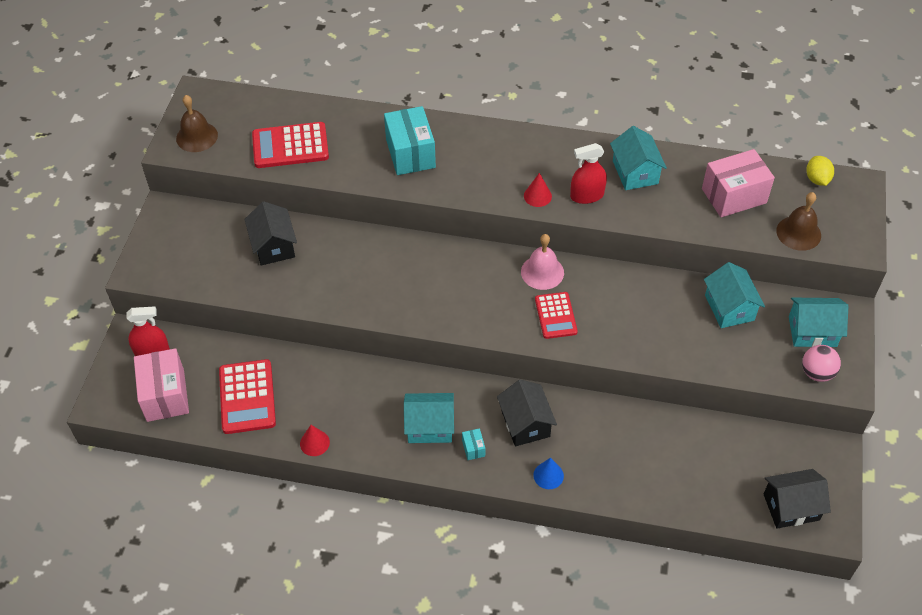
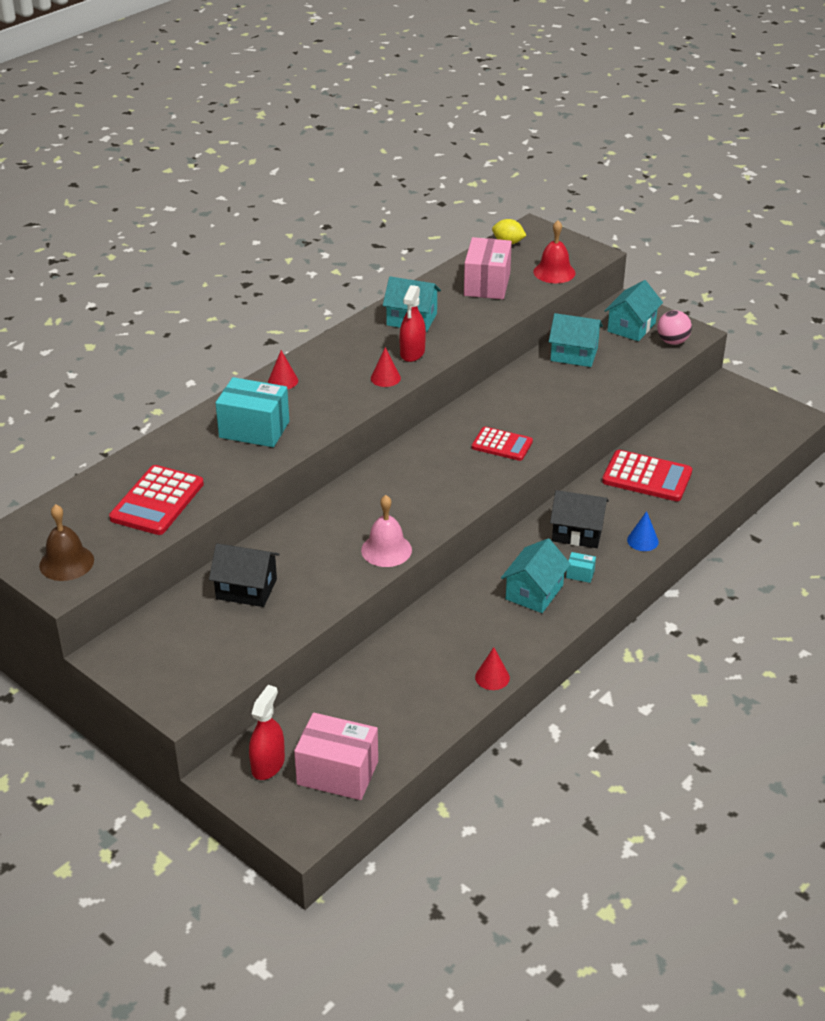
camera: 60 degrees left, 15 degrees down
(247, 397) = (394, 707): red calculator -> red calculator (647, 477)
(484, 138) = (283, 381): none -> red cone
(542, 272) = (446, 433): pink bell -> pink bell (386, 550)
(791, 507) = (764, 427): black house -> none
(798, 233) = (554, 272): brown bell -> red bell

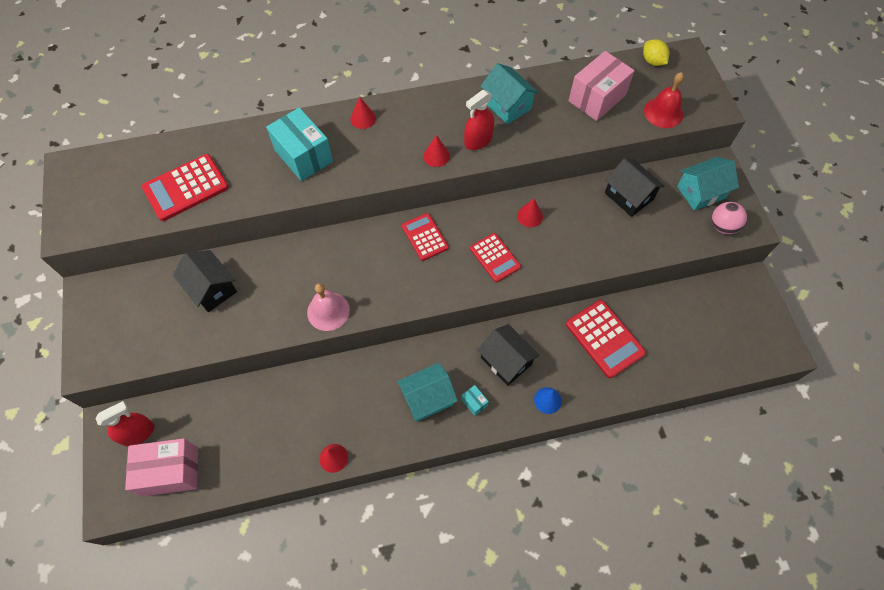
camera: 35 degrees right, 25 degrees up
(66, 562) = (87, 211): brown bell -> none
(337, 773) = (170, 471): pink box -> pink box turned 60 degrees counterclockwise
(420, 459) = (424, 237): none -> red calculator
(502, 404) = (530, 216): none -> red cone
(574, 354) = (628, 196): turquoise house -> black house

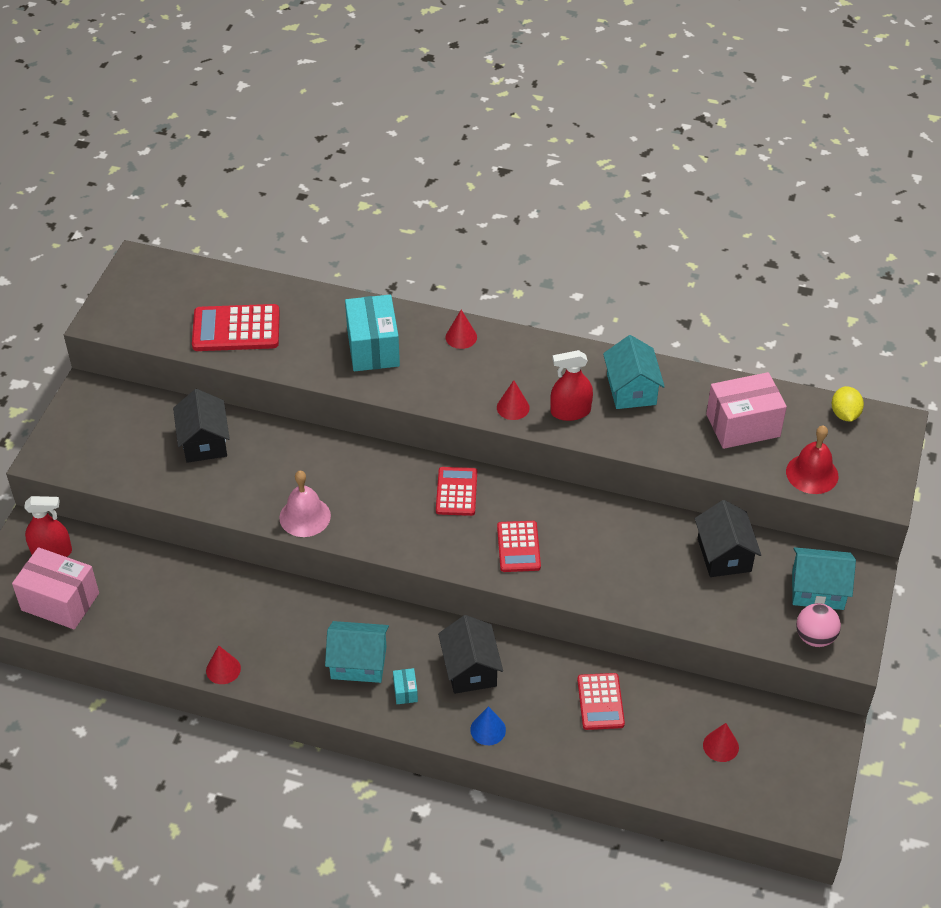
camera: 30 degrees right, 15 degrees down
(530, 216) = (590, 523): red cone -> red cone (720, 746)
(604, 338) = (600, 702): red calculator -> red calculator, size x0.66

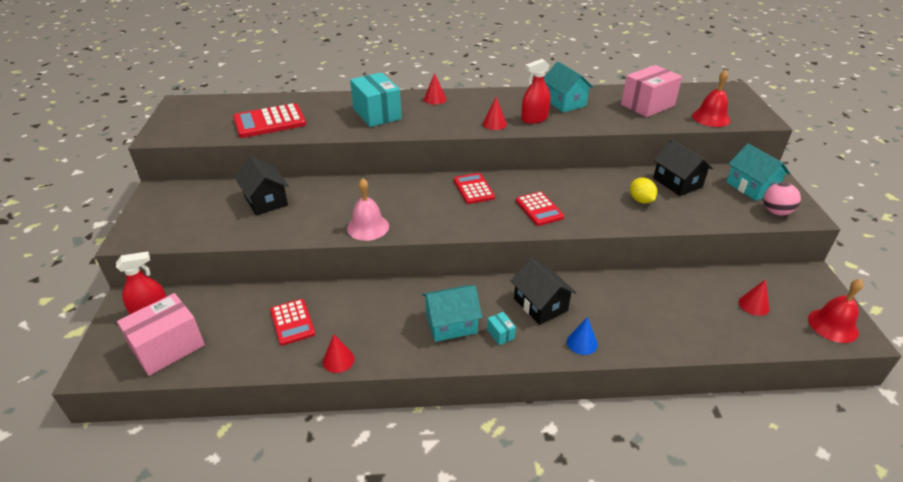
camera: 20 degrees left, 10 degrees down
(60, 601) = (168, 347): pink box -> pink box turned 45 degrees counterclockwise
(600, 702) = (649, 300): red calculator -> red calculator (292, 322)
(794, 800) = (833, 325): none -> red bell
(817, 590) = (751, 187): turquoise house -> turquoise house turned 75 degrees clockwise
(844, 414) = (700, 90): yellow lemon -> yellow lemon (641, 200)

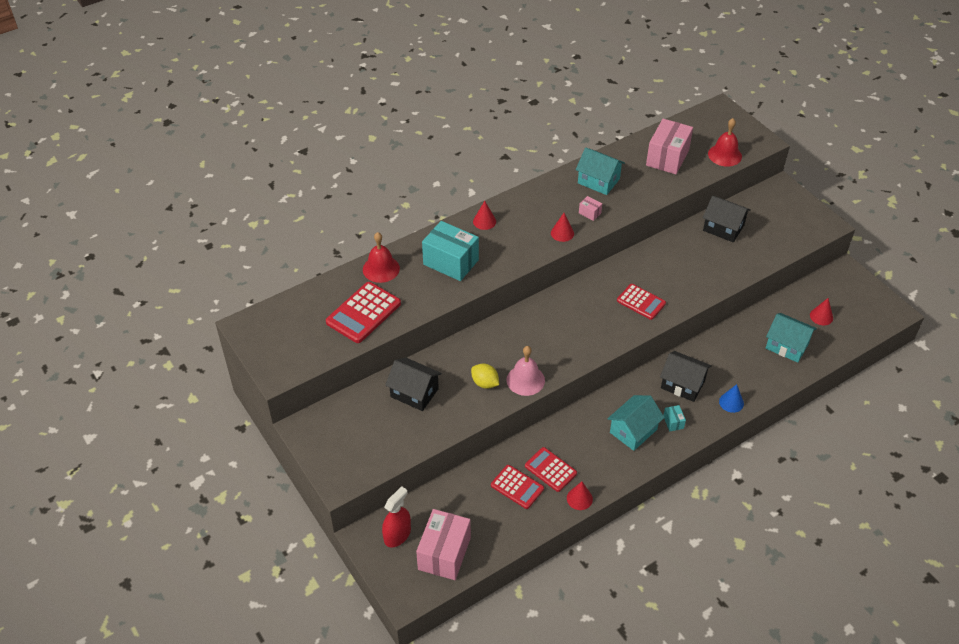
camera: 30 degrees left, 10 degrees up
(473, 189) = (574, 303): red calculator -> red calculator (550, 470)
(500, 334) = (673, 422): turquoise box -> turquoise box turned 45 degrees clockwise
(534, 119) = (589, 213): red spray bottle -> pink box
(641, 200) = (708, 259): yellow lemon -> yellow lemon (485, 383)
(751, 187) = (778, 210): turquoise house -> turquoise house (787, 346)
(776, 212) = (807, 230): pink ball -> none
(833, 325) = (876, 311): red bell -> red bell (381, 269)

